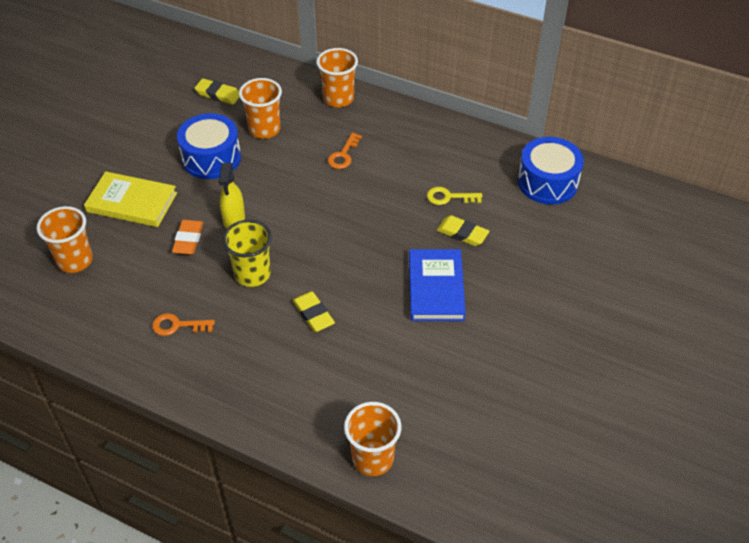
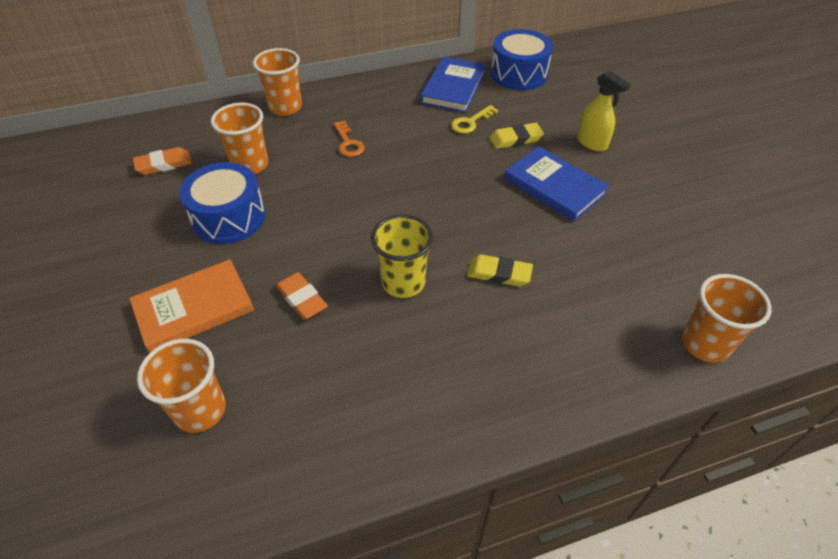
camera: 45 degrees left, 0 degrees up
(132, 202) = (194, 308): yellow book -> orange book
(177, 325) = (398, 381): orange key -> none
(218, 94) = (164, 164): yellow eraser -> orange eraser
(234, 219) = (322, 251): yellow spray bottle -> yellow spray bottle (592, 143)
(477, 160) = (453, 88): none -> blue book

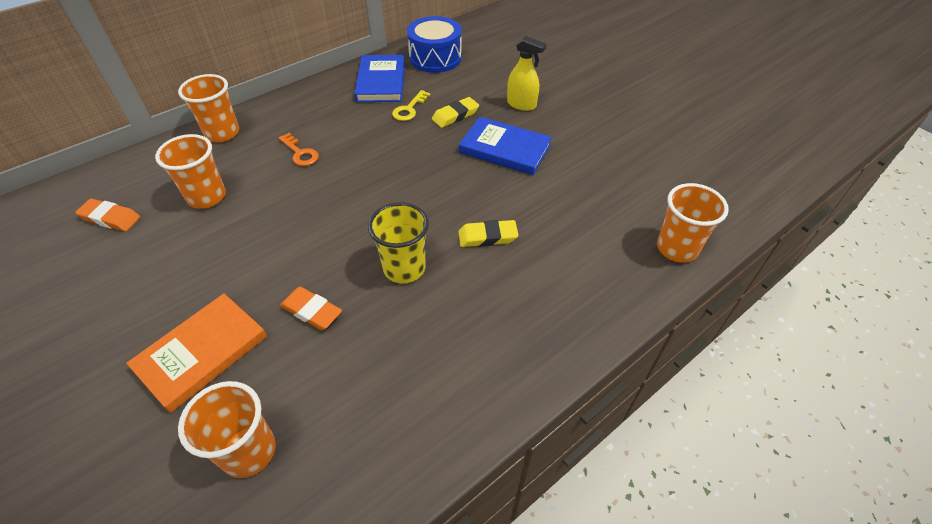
camera: 20 degrees left, 0 degrees up
(164, 164) = (110, 218): orange eraser -> orange eraser turned 60 degrees clockwise
(229, 217) = (204, 253): blue drum -> none

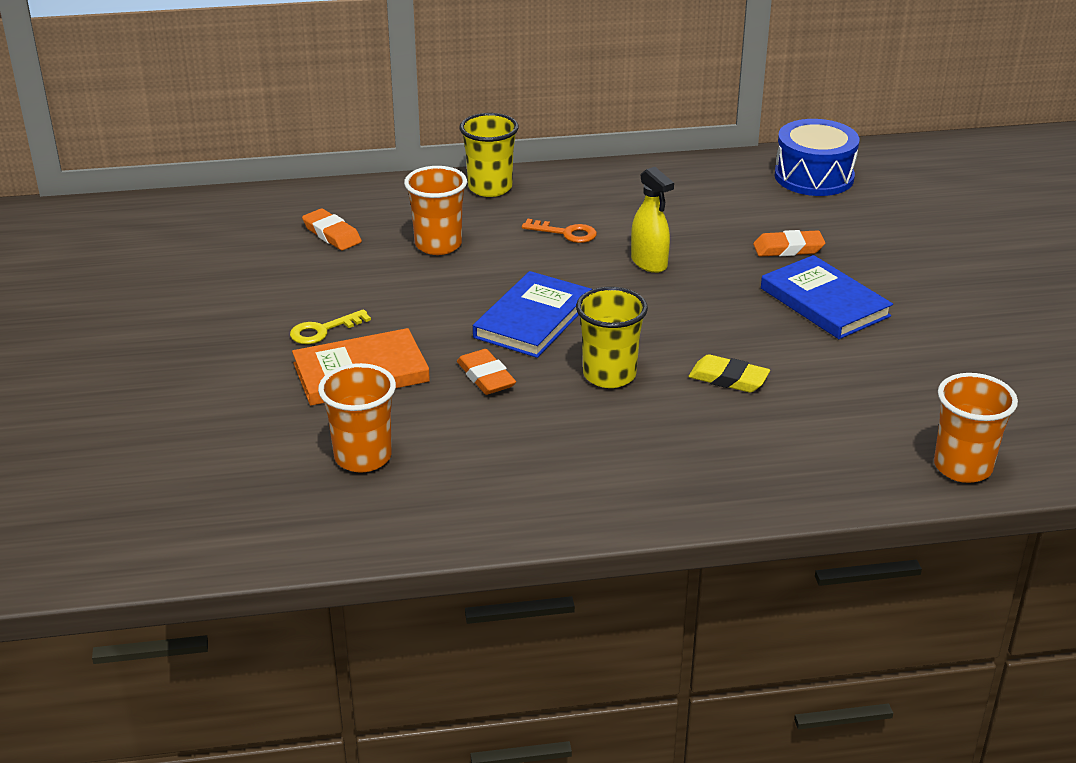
camera: 30 degrees right, 15 degrees down
(222, 133) = (490, 188): orange cup -> yellow cup
(300, 153) = (566, 233): orange key -> orange key turned 60 degrees counterclockwise
(381, 81) = (718, 185): blue book -> blue book (532, 319)
(409, 109) = (732, 225): yellow key -> yellow key (323, 330)
(455, 115) = (788, 248): yellow eraser -> orange eraser
(521, 104) = (891, 262): yellow spray bottle -> yellow spray bottle (649, 263)

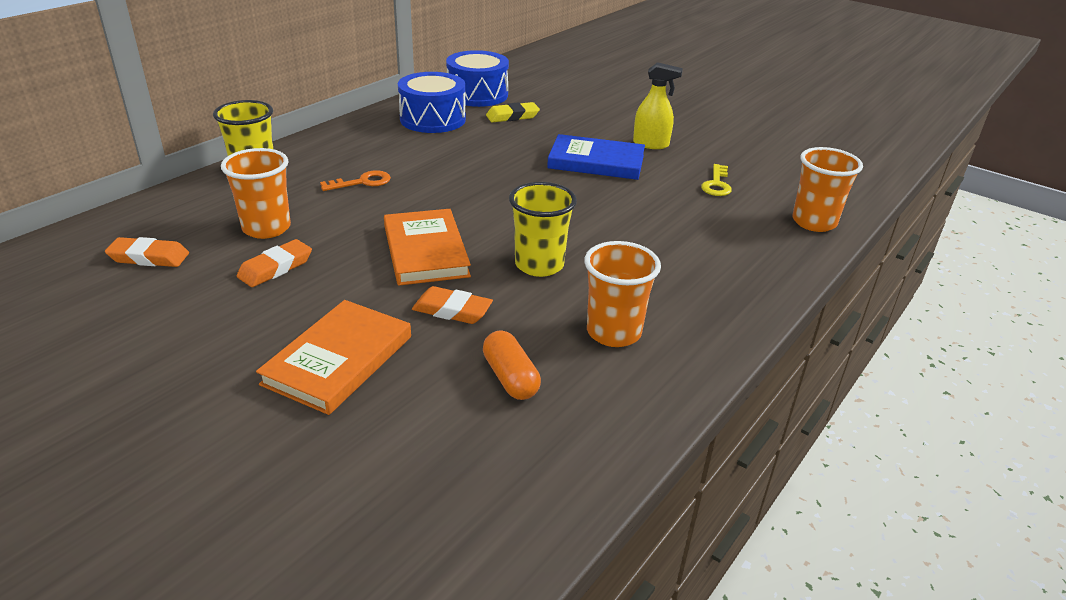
camera: 45 degrees left, 0 degrees up
(323, 330) = (250, 341): yellow key -> yellow key (716, 184)
(363, 457) = (444, 434): orange cup -> orange cup (613, 332)
(457, 446) = (510, 378): none -> orange capsule
(532, 319) = (425, 251): blue book -> orange book
(649, 263) = (452, 180): yellow spray bottle -> yellow spray bottle (651, 144)
(723, 190) = (432, 119): none -> blue drum
(728, 379) = (616, 231): yellow eraser -> yellow eraser (512, 116)
(788, 248) = (526, 139): orange eraser -> orange eraser (275, 268)

